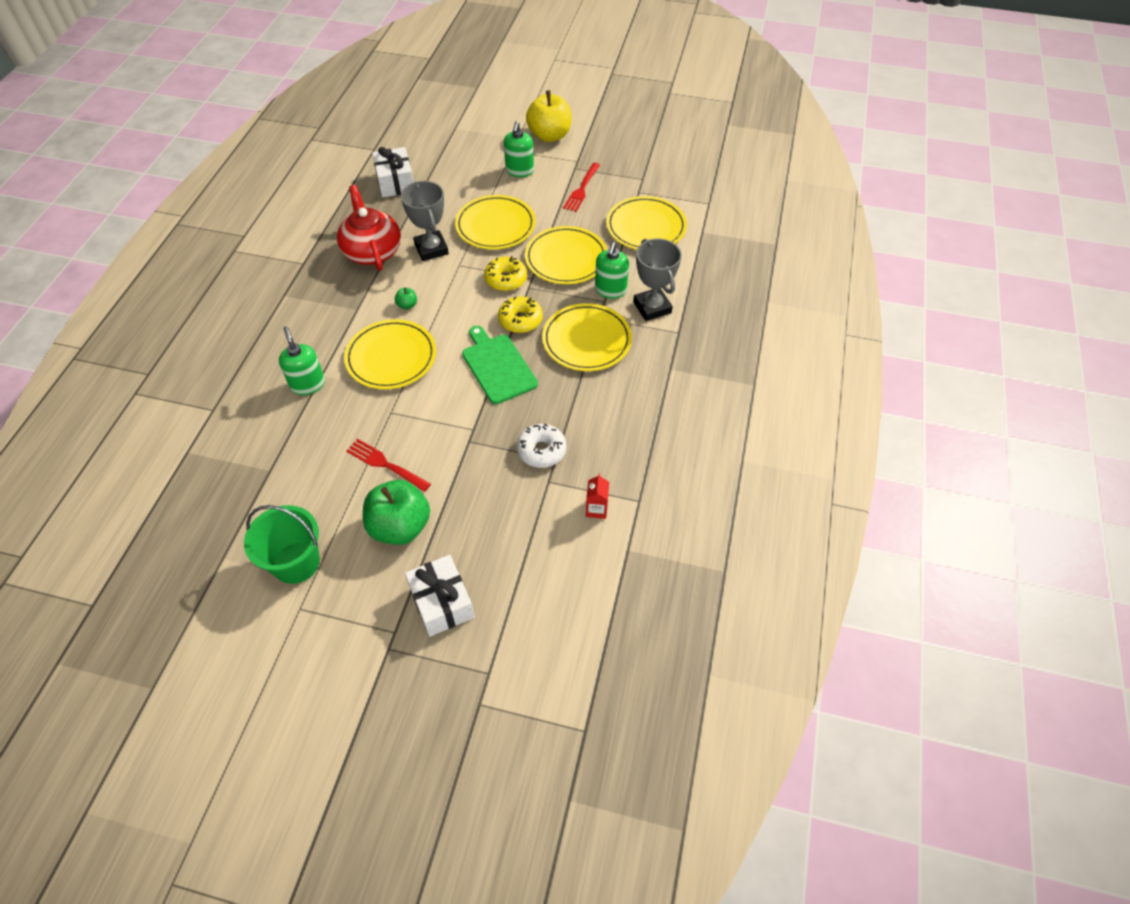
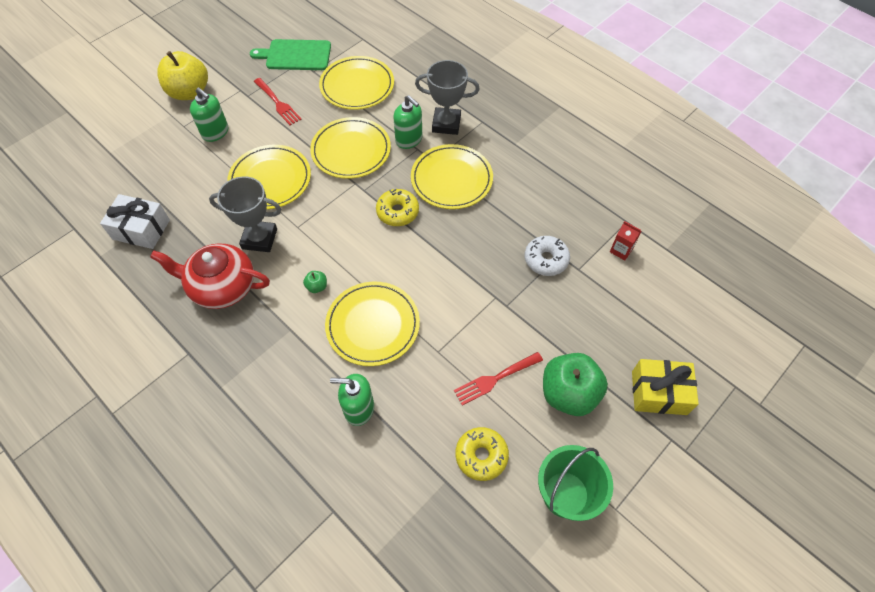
camera: 60 degrees left, 5 degrees up
(442, 602) = (659, 393): white gift -> yellow gift
(498, 366) = (438, 250): green cutting board -> green cutting board (296, 55)
(506, 279) = (342, 201): yellow donut -> yellow donut (481, 456)

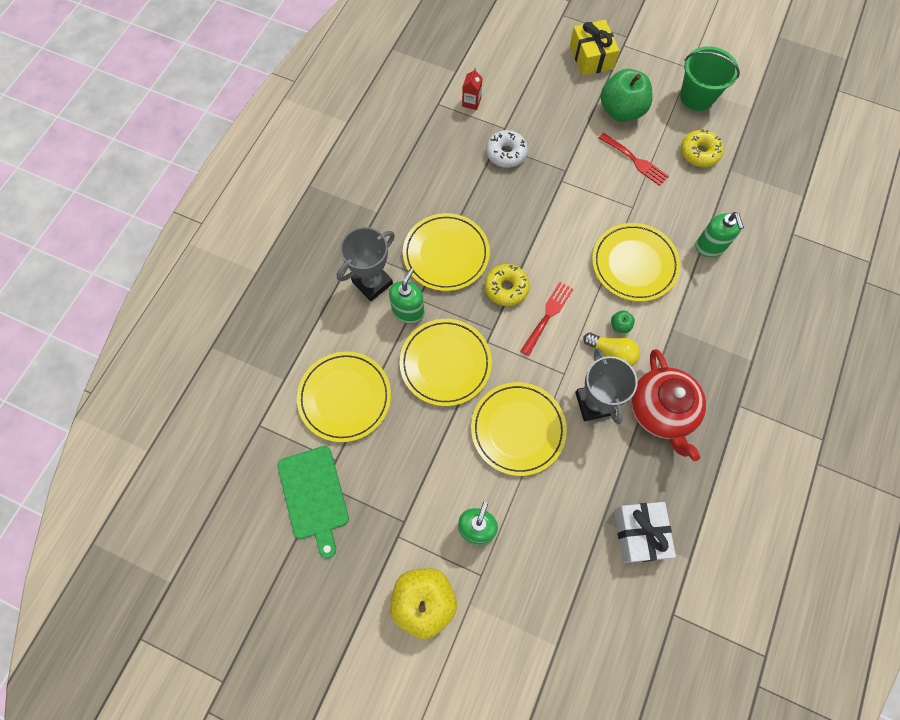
camera: 110 degrees left, 10 degrees up
(278, 103) = (404, 477): red fork -> red fork (548, 316)
(294, 269) = (611, 354): none -> yellow light bulb
(446, 124) = (372, 283): grey trophy -> grey trophy turned 60 degrees clockwise

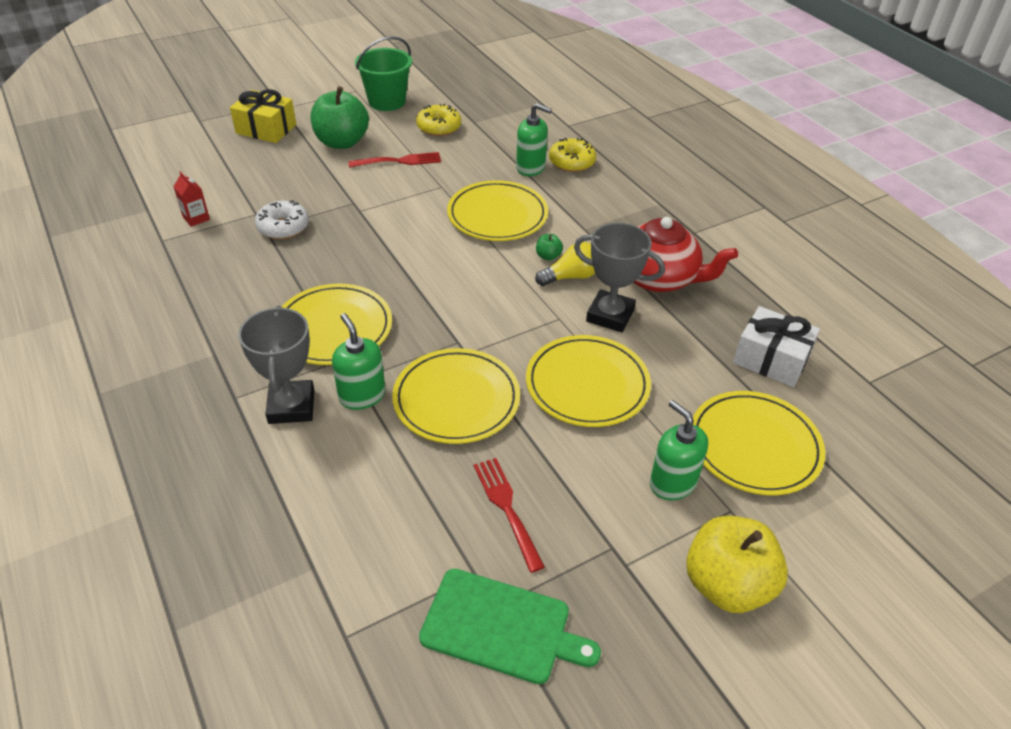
camera: 55 degrees left, 25 degrees down
(345, 397) = (403, 516): yellow plate -> yellow plate (754, 446)
(506, 288) = (424, 307): yellow donut -> yellow donut (571, 162)
(548, 316) = (487, 295): red fork -> red fork (507, 508)

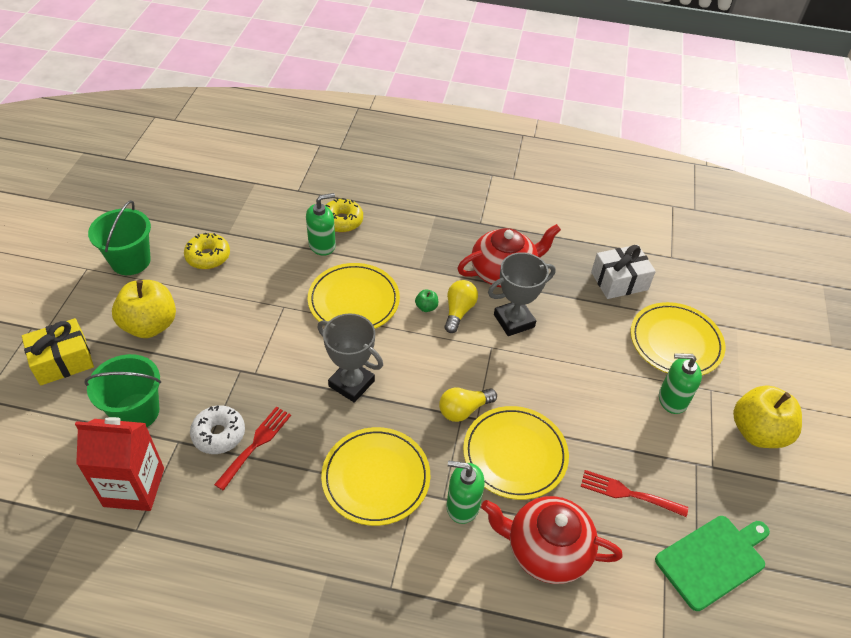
camera: 50 degrees left, 5 degrees up
(196, 218) = (134, 487): red carton -> red carton, size x2.20
(260, 182) = (136, 412): none -> green bucket
(291, 406) = (434, 556): grey trophy -> grey trophy (351, 383)
(342, 142) = (150, 325): green apple -> yellow apple
(374, 479) = (546, 550): none -> red teapot
(399, 161) = (221, 308): red fork -> red fork (256, 444)
(466, 340) = (464, 410): none -> yellow light bulb
(587, 384) = (563, 378): yellow plate -> none

